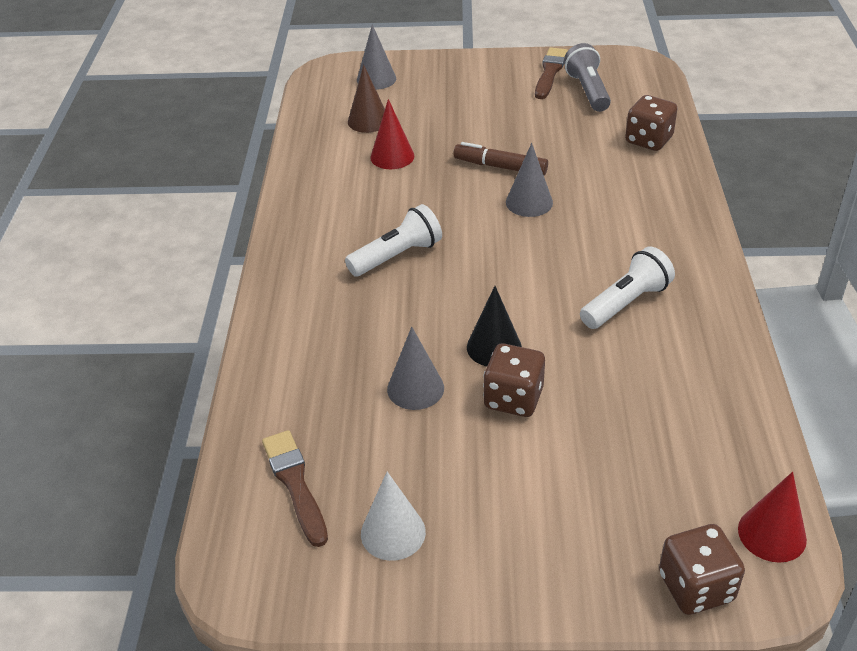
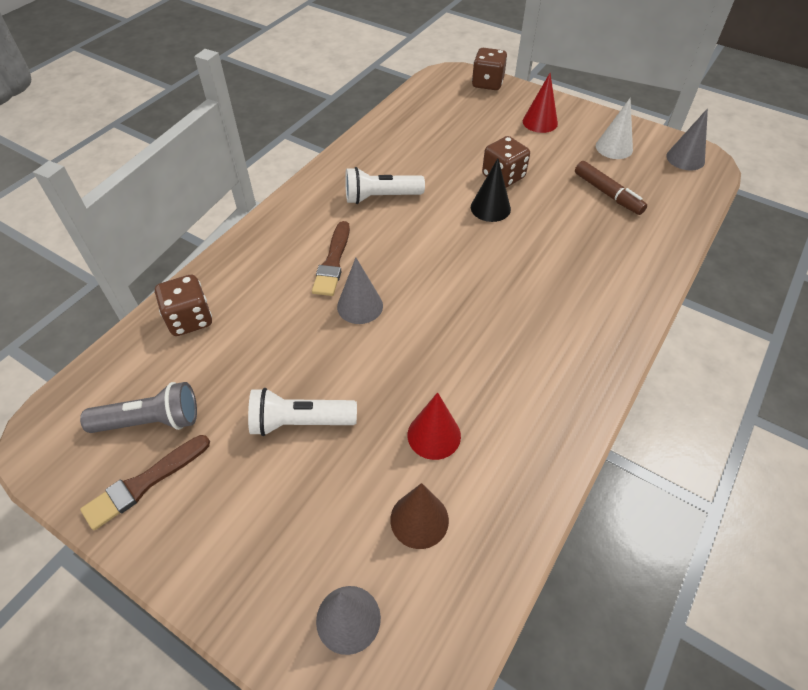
camera: 150 degrees left, 10 degrees up
(295, 484) = (660, 187): brown brush -> brown brush (333, 262)
(397, 256) = (509, 307): white flashlight -> white flashlight (300, 422)
(415, 388) = (559, 206): grey cone -> grey cone (685, 158)
(500, 167) = (344, 359): brown marker -> brown marker (607, 194)
(588, 91) = (150, 421): grey flashlight -> grey flashlight turned 120 degrees counterclockwise
(772, 534) = (436, 84): red cone -> red cone (540, 122)

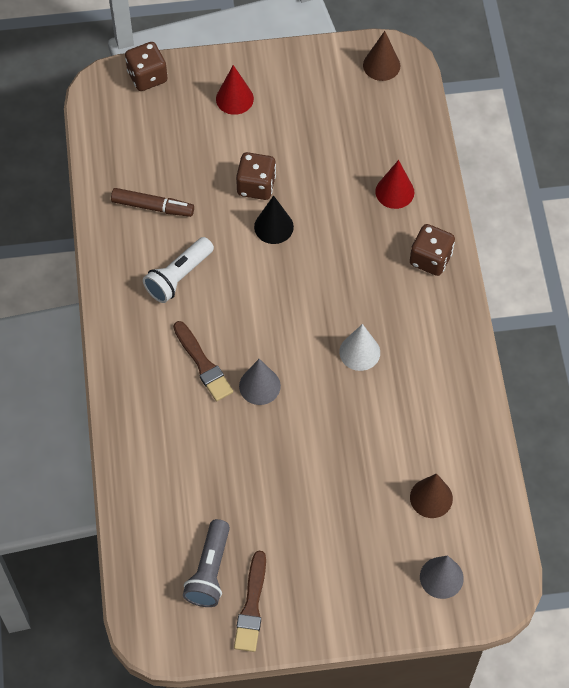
camera: 40 degrees left, 10 degrees up
(150, 421) = (210, 571): grey flashlight -> grey flashlight turned 150 degrees clockwise
(190, 319) = (150, 487): brown dice -> brown dice (430, 259)
(300, 422) = (305, 497): white flashlight -> none
(434, 435) = (394, 441): red cone -> red cone (394, 192)
(607, 194) = (350, 148): brown marker -> brown marker (153, 207)
(614, 147) = (318, 90): white cone -> white cone (359, 352)
(685, 158) = (381, 65): grey cone -> brown cone

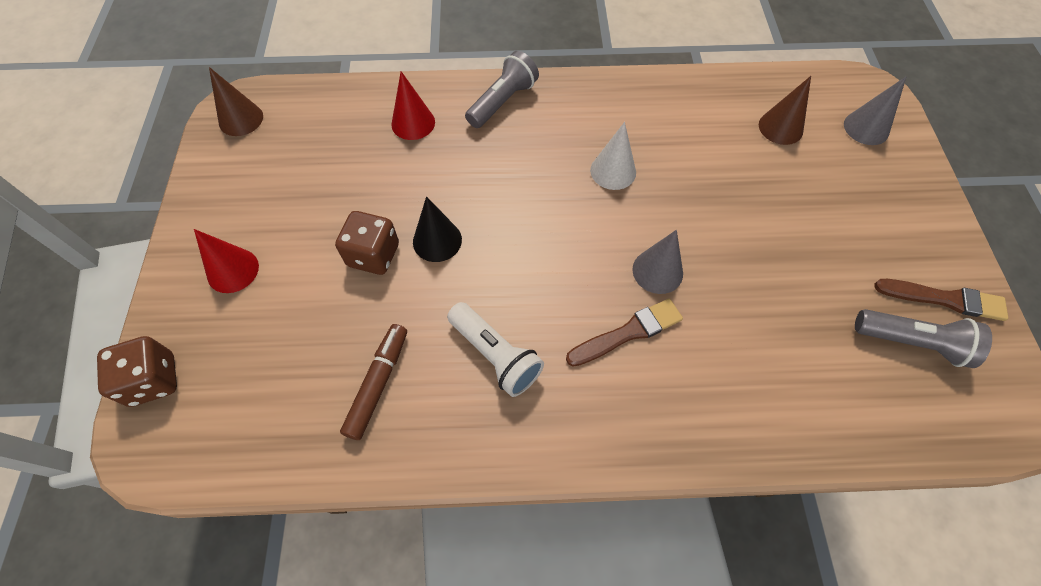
camera: 85 degrees left, 0 degrees up
(430, 259) = (502, 102): brown dice -> grey flashlight

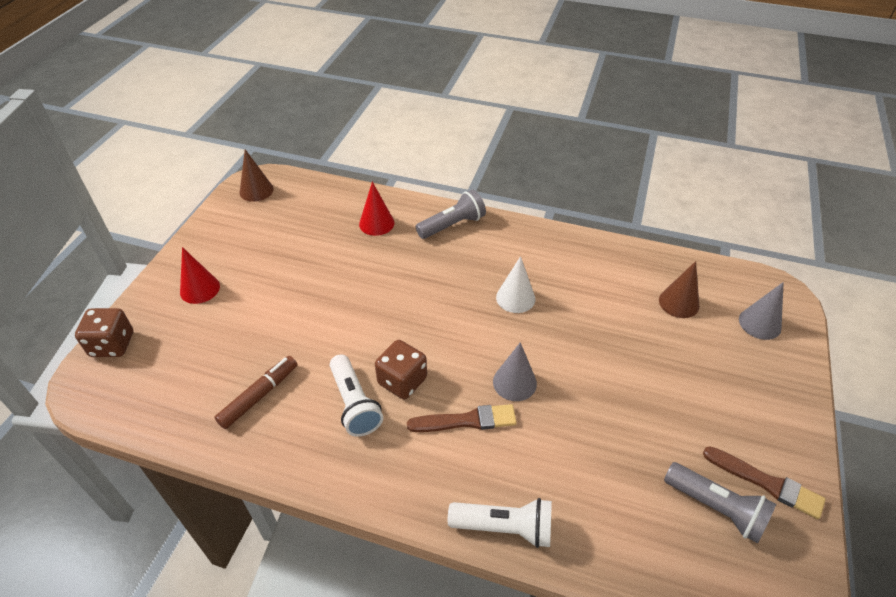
camera: 20 degrees right, 15 degrees down
(373, 255) = (301, 307): brown dice -> brown dice (402, 381)
(437, 240) = (352, 310): black cone -> none
(722, 440) = (504, 527): none -> white flashlight

